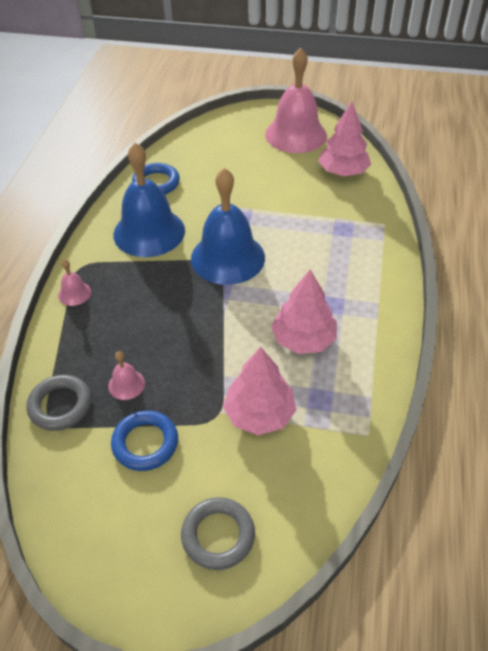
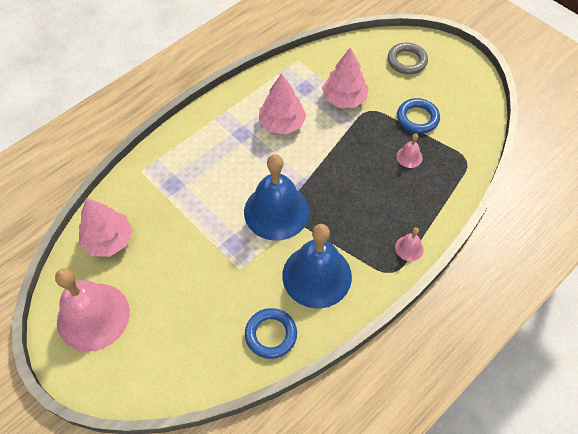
camera: 145 degrees left, 10 degrees up
(60, 405) = (456, 166): grey ring -> none

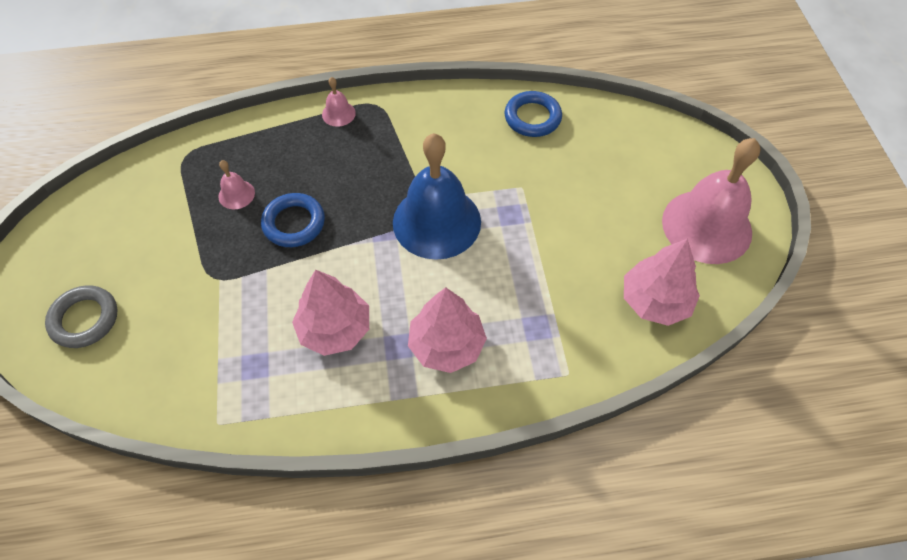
camera: 145 degrees left, 0 degrees up
(317, 275) = (449, 139): blue bell -> none
(344, 99) = (224, 314): pink tree -> pink tree (446, 345)
(417, 118) = (173, 232): blue ring -> blue ring (294, 223)

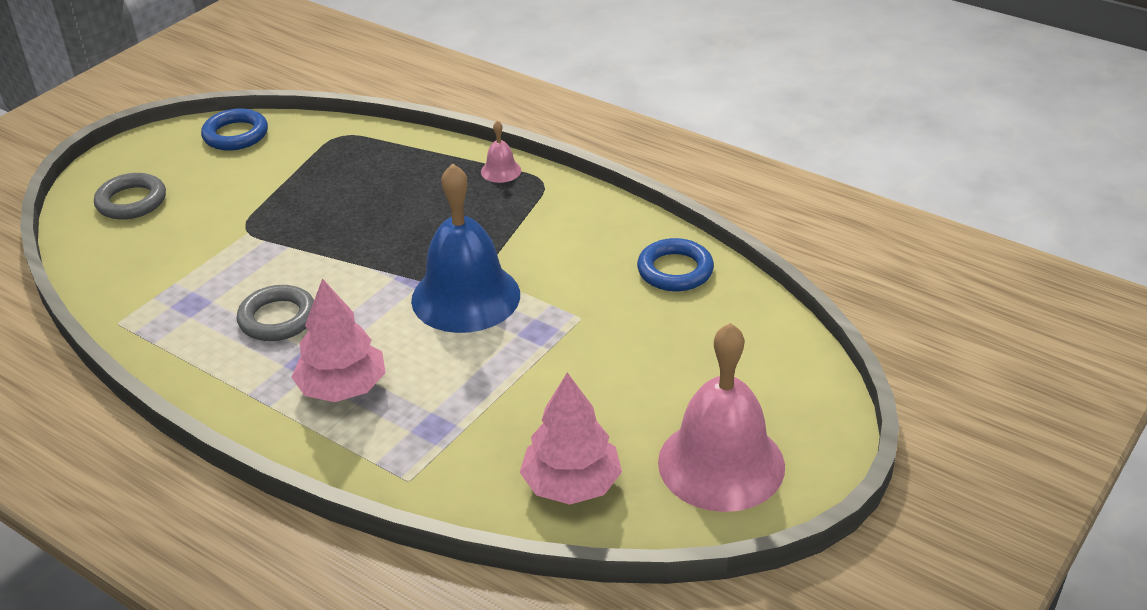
camera: 45 degrees right, 20 degrees down
(236, 194) = (339, 183): pink bell -> none
(294, 223) = (352, 228): blue ring -> blue ring (235, 135)
(334, 329) = (278, 318): pink tree -> grey ring

